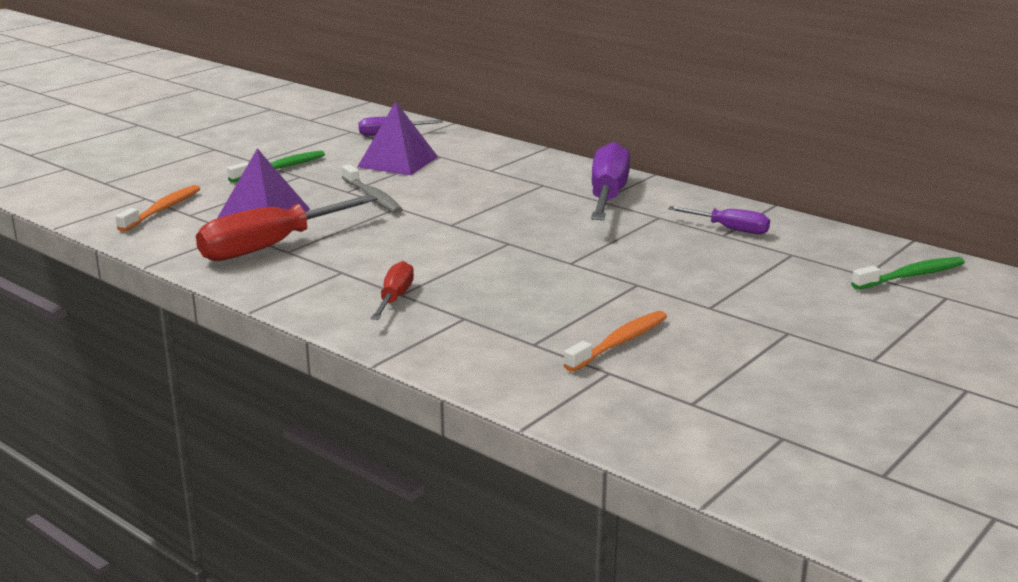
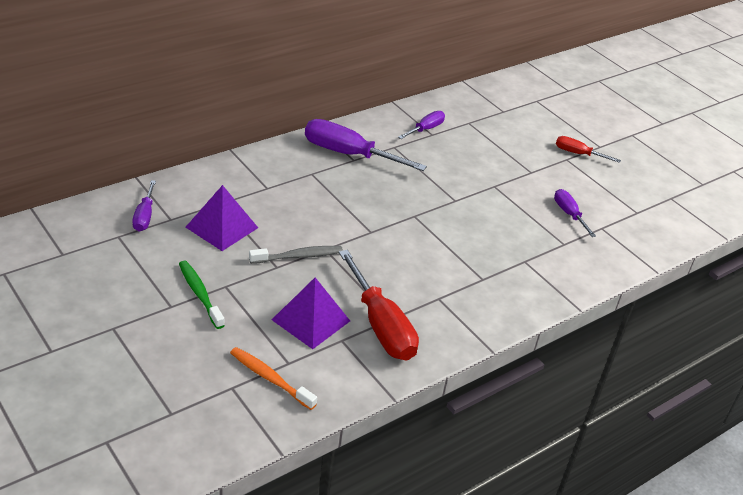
camera: 80 degrees left, 15 degrees up
(394, 298) = (490, 283): red screwdriver -> red screwdriver (578, 154)
(619, 342) = (569, 214): orange toothbrush -> purple screwdriver
(911, 276) = (509, 99): green toothbrush -> none

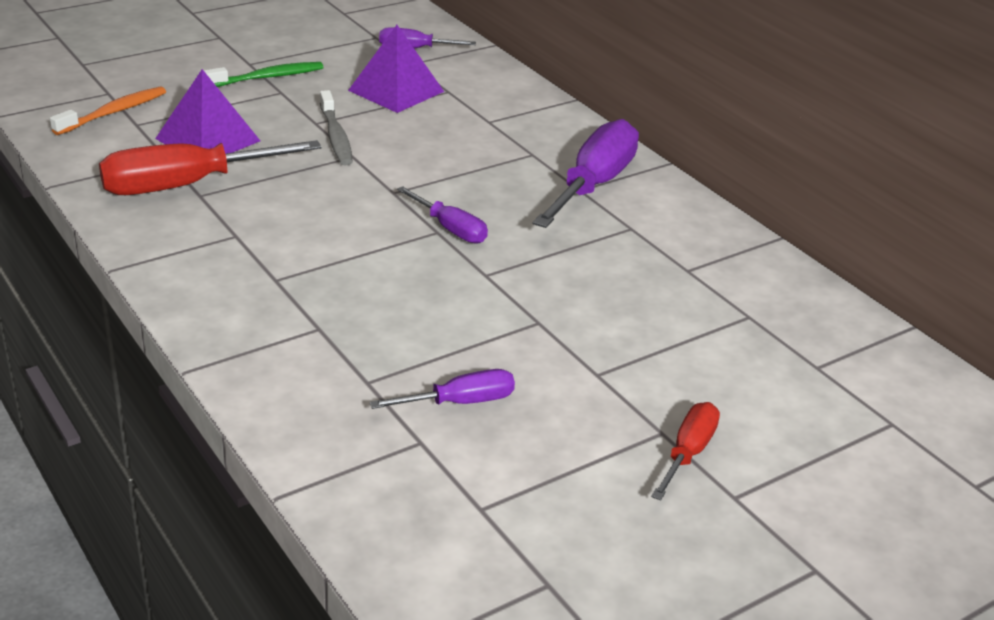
camera: 95 degrees right, 5 degrees down
(425, 129) = (701, 263): purple screwdriver -> purple screwdriver (450, 229)

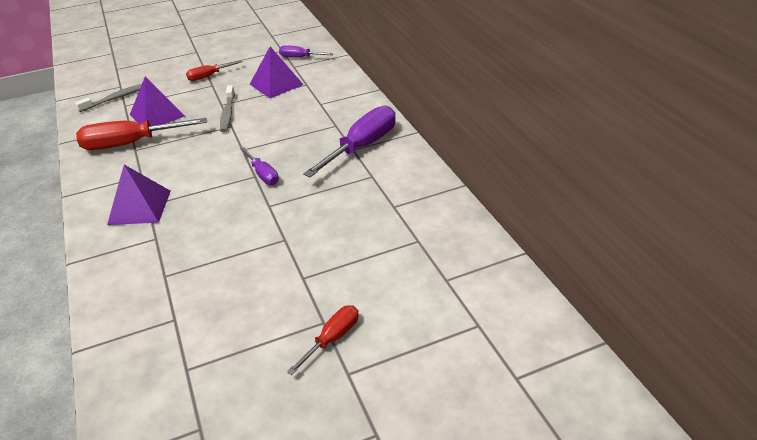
camera: 15 degrees right, 5 degrees up
(114, 112) = (116, 98): orange toothbrush -> grey toothbrush
(263, 283) = (139, 207): none -> purple pyramid
(267, 77) = (209, 76): green toothbrush -> red screwdriver
(460, 402) = (210, 293): purple screwdriver -> none

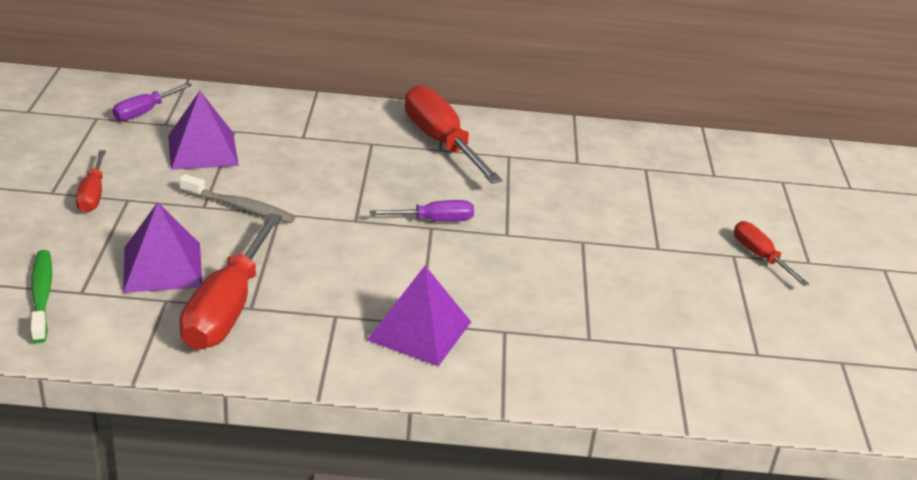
camera: 70 degrees left, 5 degrees down
(116, 98) = (42, 295): grey toothbrush -> green toothbrush
(362, 147) = (441, 142): purple screwdriver -> red screwdriver

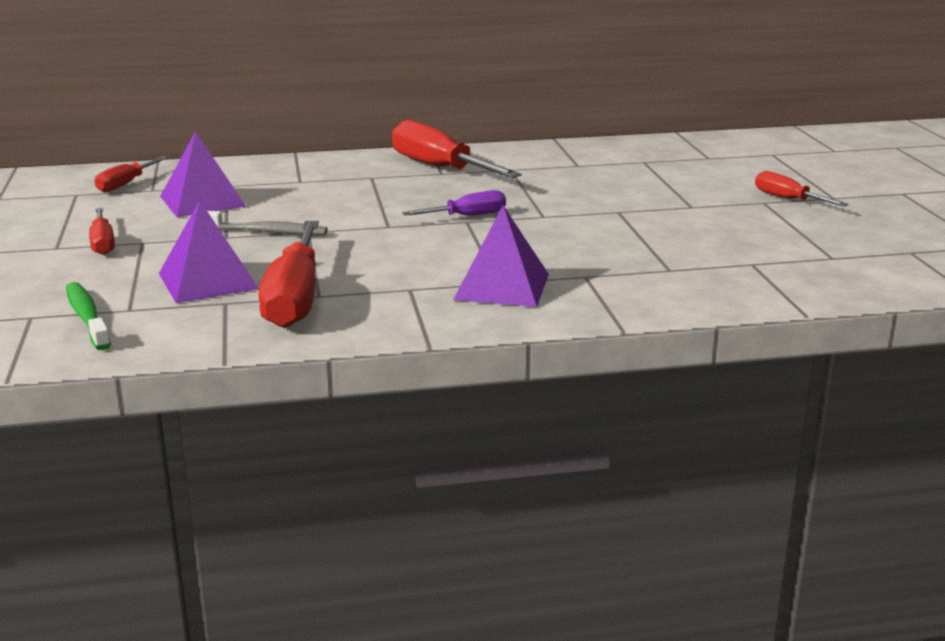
camera: 10 degrees left, 10 degrees down
(145, 112) = (126, 184): purple screwdriver -> red screwdriver

